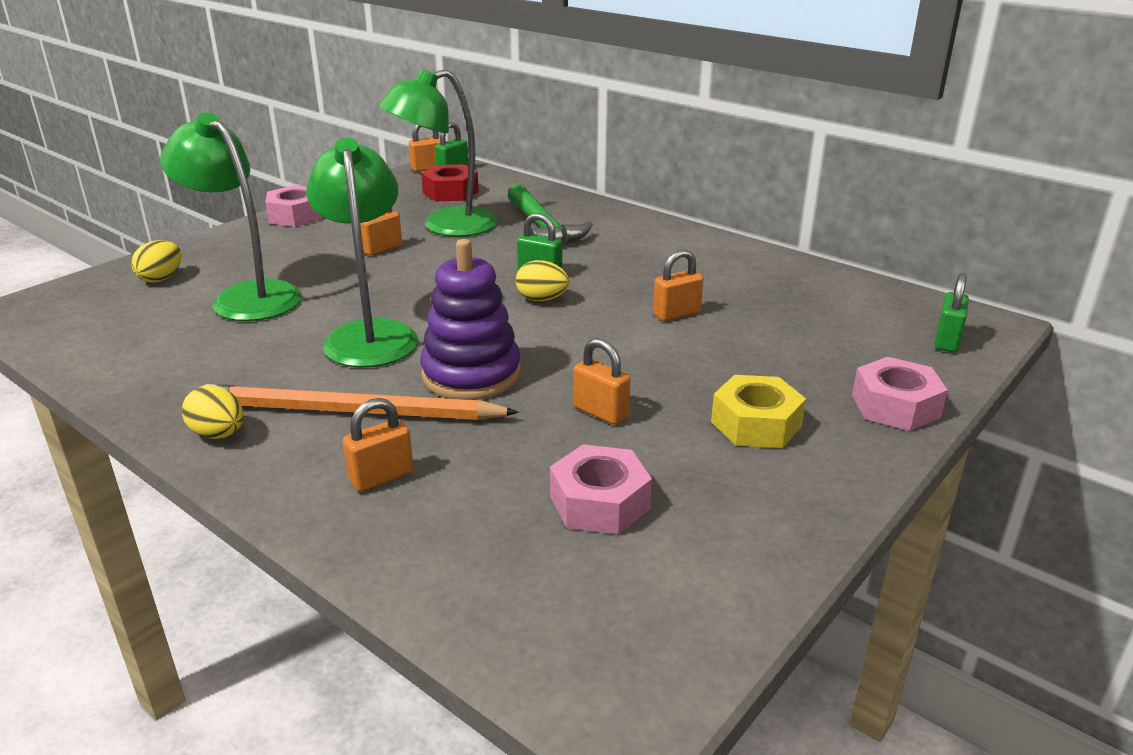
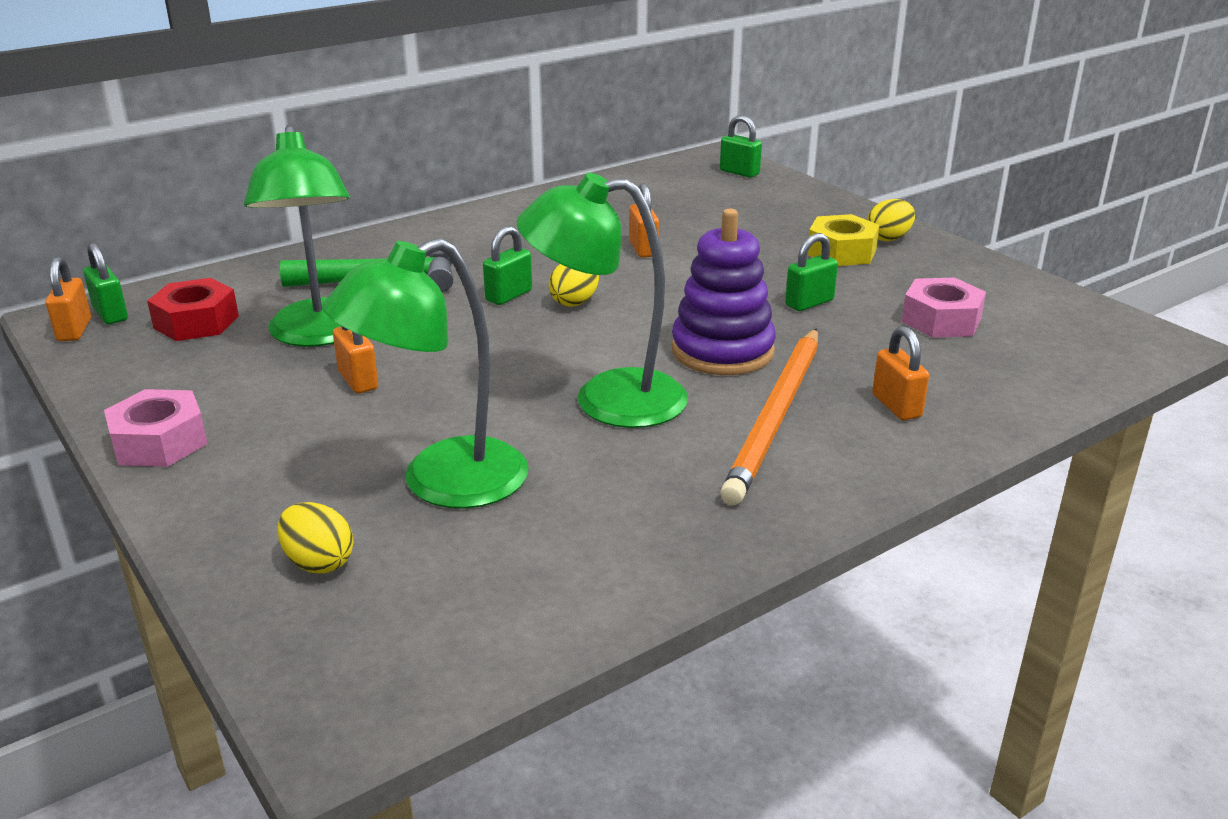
camera: 75 degrees left, 0 degrees up
(218, 434) = (803, 495): yellow egg -> yellow egg (888, 238)
(600, 412) = (809, 303): orange padlock -> green padlock
(895, 406) = (827, 206): pink nut -> none

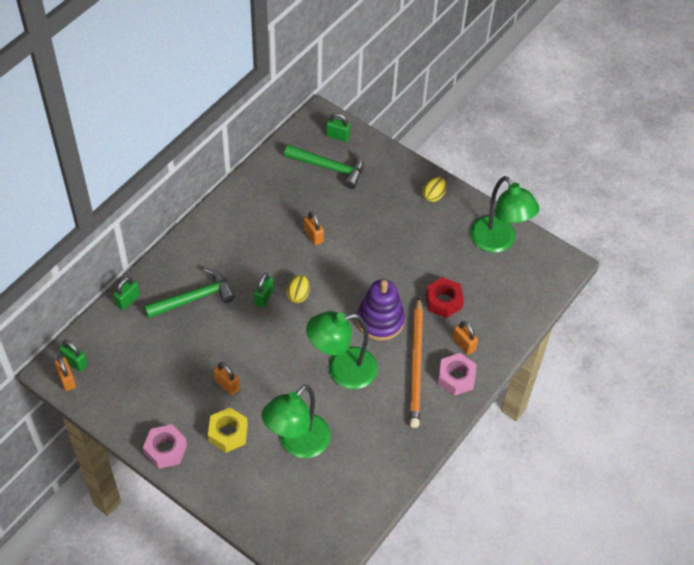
camera: 20 degrees left, 25 degrees up
(196, 322) = (123, 358): red nut -> red nut (443, 301)
(318, 562) = (273, 501): yellow egg -> none
(319, 335) = (189, 354): green lamp -> green lamp (498, 242)
(709, 195) = (329, 168): none -> green hammer
(809, 303) = (408, 269): green padlock -> green padlock (128, 300)
(841, 252) = (413, 215): yellow nut -> yellow nut (228, 433)
(941, 320) = (471, 270): pink nut -> pink nut (456, 377)

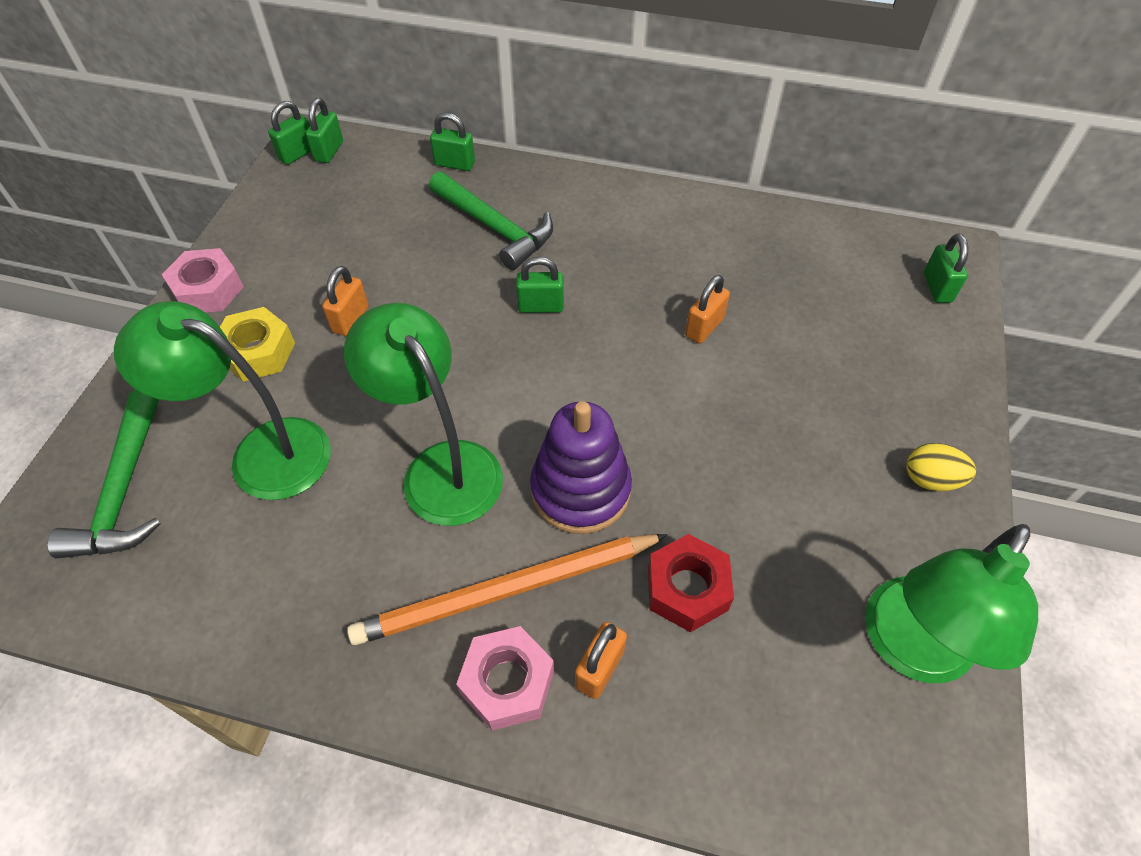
camera: 70 degrees right, 0 degrees up
(67, 380) = (297, 154): orange padlock -> green padlock
(298, 295) = (570, 349): yellow egg -> none
(329, 168) = (861, 299): green hammer -> green hammer (123, 491)

